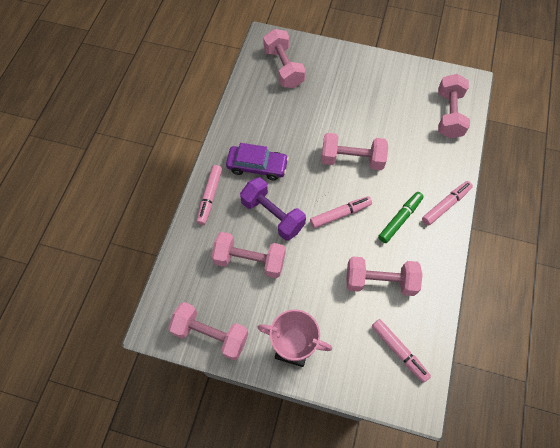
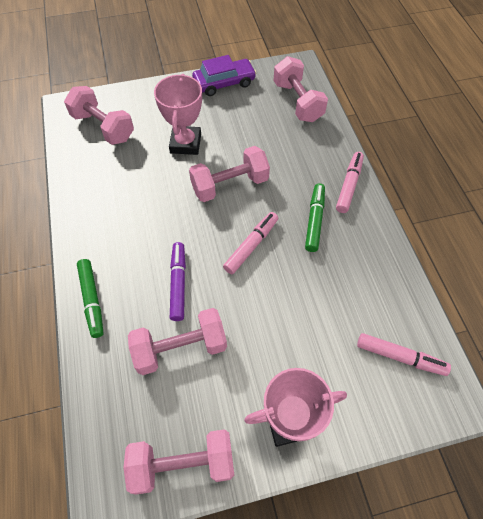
camera: 30 degrees left, 5 degrees down
(210, 197) = (92, 300): pink marker -> green marker
(257, 166) = (130, 239): purple car -> purple car (224, 83)
(272, 215) = (178, 283): purple dumbbell -> purple marker
(337, 110) = (185, 143): none -> pink trophy
(380, 281) = (334, 294): pink dumbbell -> none

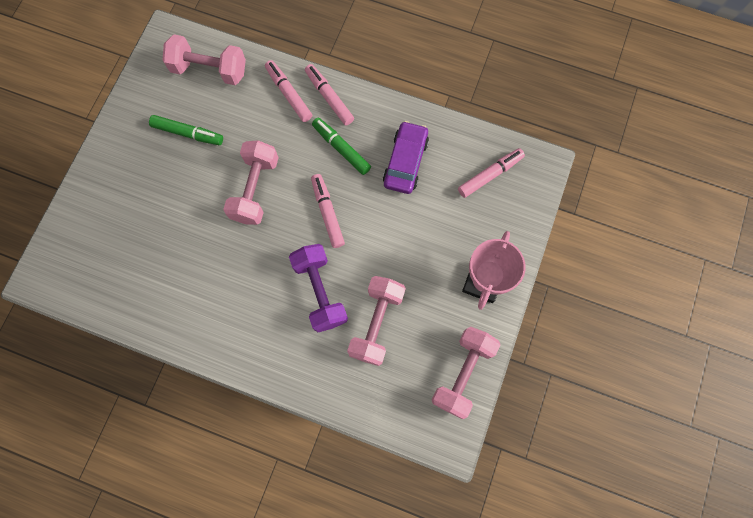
camera: 55 degrees left, 15 degrees up
(92, 300) = (285, 369): green marker -> green marker (188, 133)
(103, 127) = (97, 258): pink dumbbell -> none
(178, 283) = (320, 291): purple marker -> purple dumbbell
(185, 143) = (179, 196): pink trophy -> none
(224, 83) = (132, 115): purple car -> purple car (405, 162)
(326, 158) = (289, 94): none -> pink marker

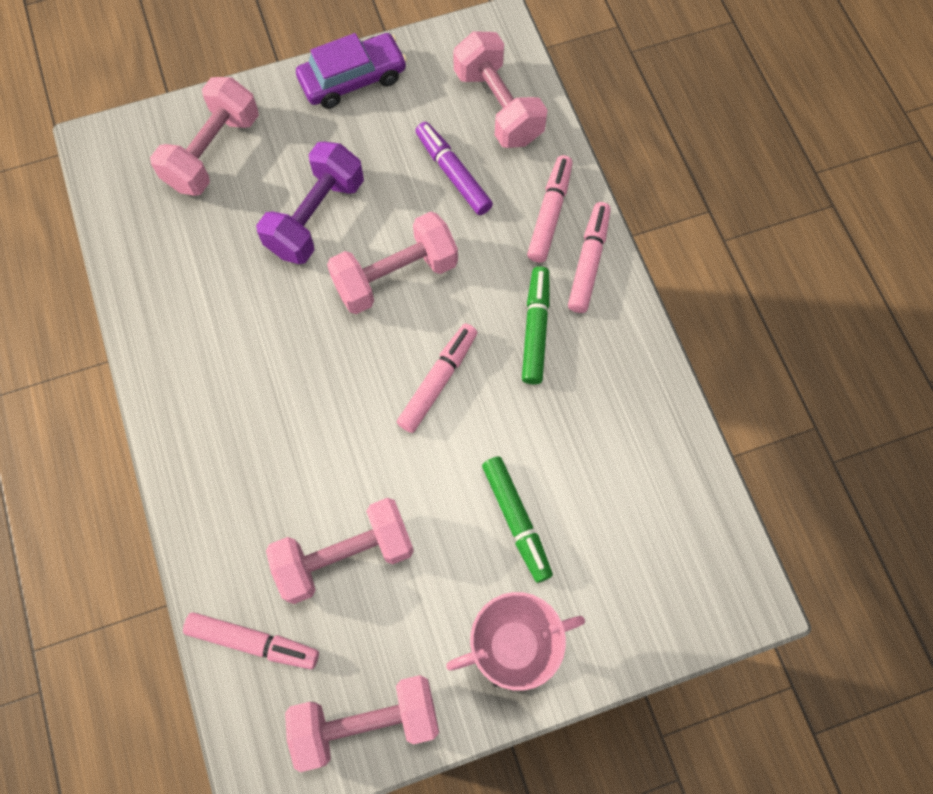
camera: 50 degrees right, 5 degrees down
(100, 224) = (213, 152): none -> pink dumbbell
(188, 133) = (399, 149): green marker -> green marker (516, 520)
(226, 119) = (453, 173): none -> purple marker
(320, 291) = (330, 454): purple dumbbell -> purple dumbbell (316, 217)
(405, 162) = (588, 419): purple car -> purple car (353, 79)
(490, 175) = (669, 541): pink marker -> pink marker (253, 642)

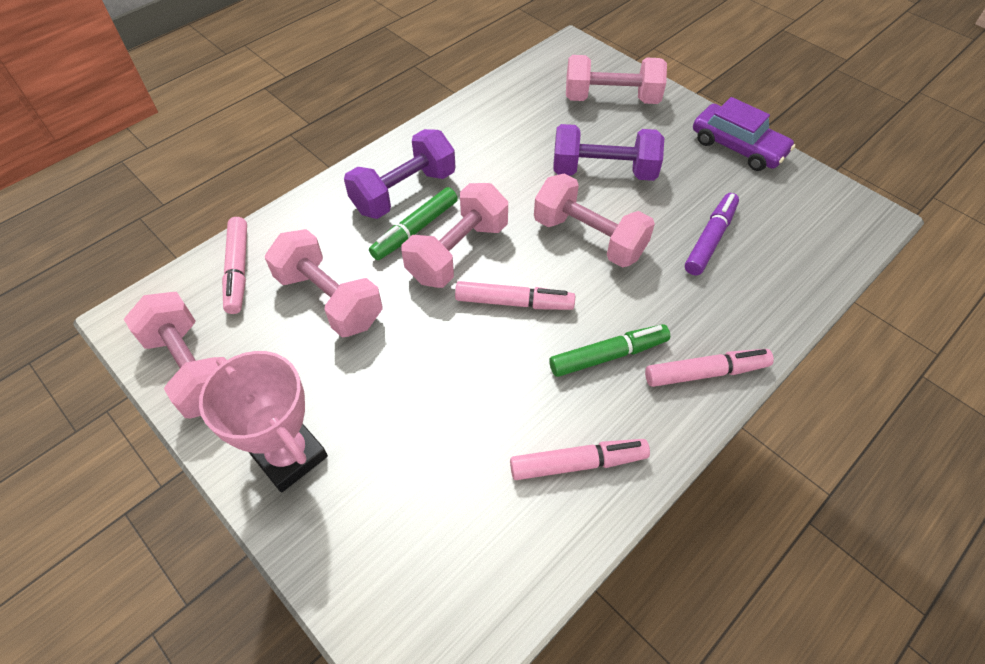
camera: 65 degrees right, 15 degrees down
(232, 426) = (404, 192): none -> purple dumbbell
(498, 106) = (800, 245): pink dumbbell -> pink dumbbell (458, 252)
(516, 520) = (415, 412): green marker -> green marker (415, 230)
(550, 213) = (729, 323): pink marker -> pink marker (578, 463)

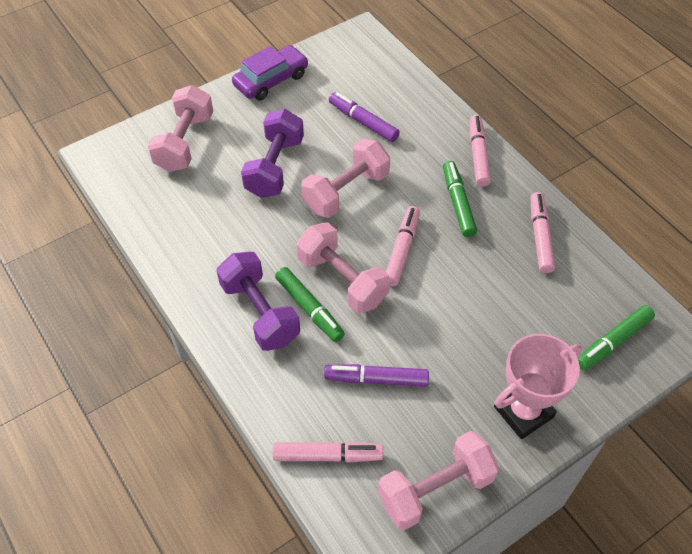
camera: 80 degrees left, 0 degrees up
(329, 299) = (376, 379): pink dumbbell -> purple marker
(406, 573) = (613, 342): none -> green marker

